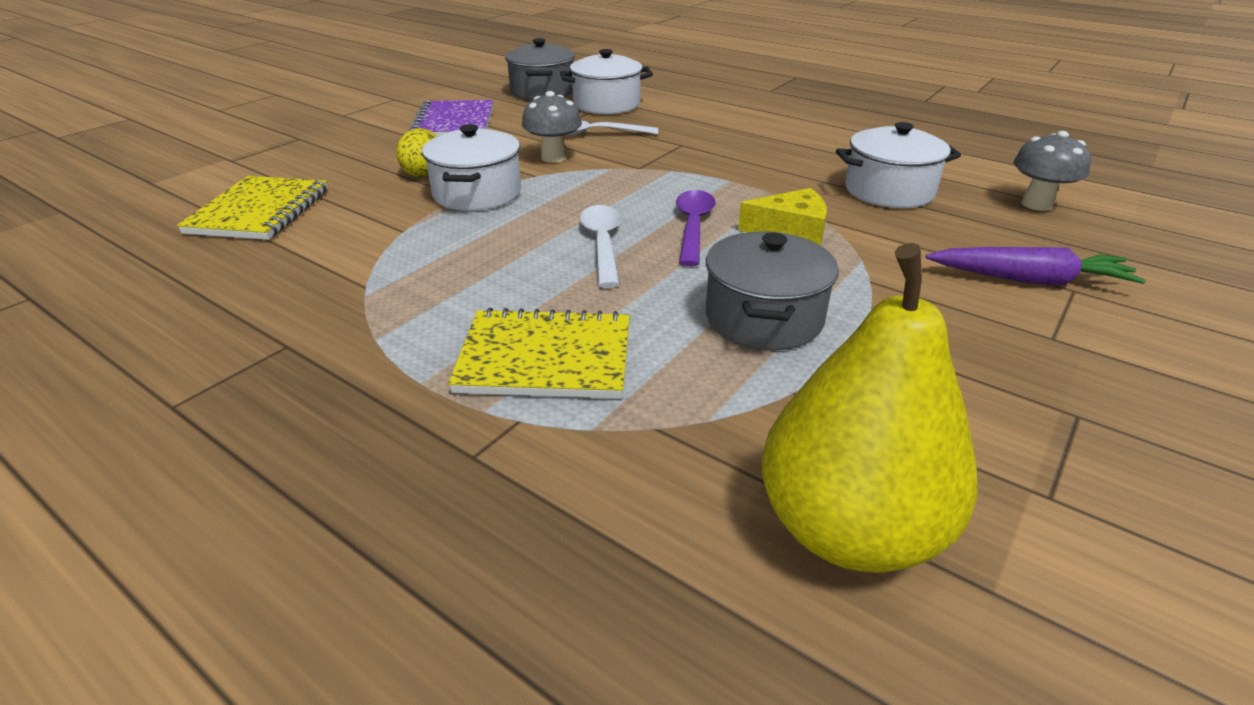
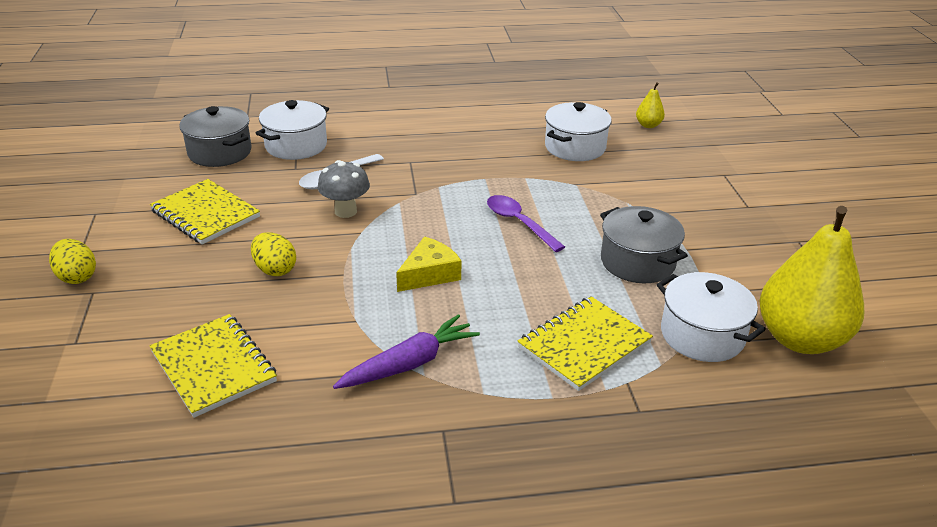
camera: 45 degrees left, 0 degrees up
(310, 127) = (77, 277): none -> yellow egg
(454, 122) = (205, 214): purple notebook -> yellow notebook
(477, 193) = (349, 266): white pot -> white pot (702, 335)
(602, 244) = (493, 261): white spoon -> none
(790, 230) = (569, 200): yellow cheese -> yellow cheese (429, 274)
(1029, 280) = (703, 177): purple carrot -> purple carrot (409, 364)
(1037, 204) = (648, 125): grey mushroom -> yellow pear

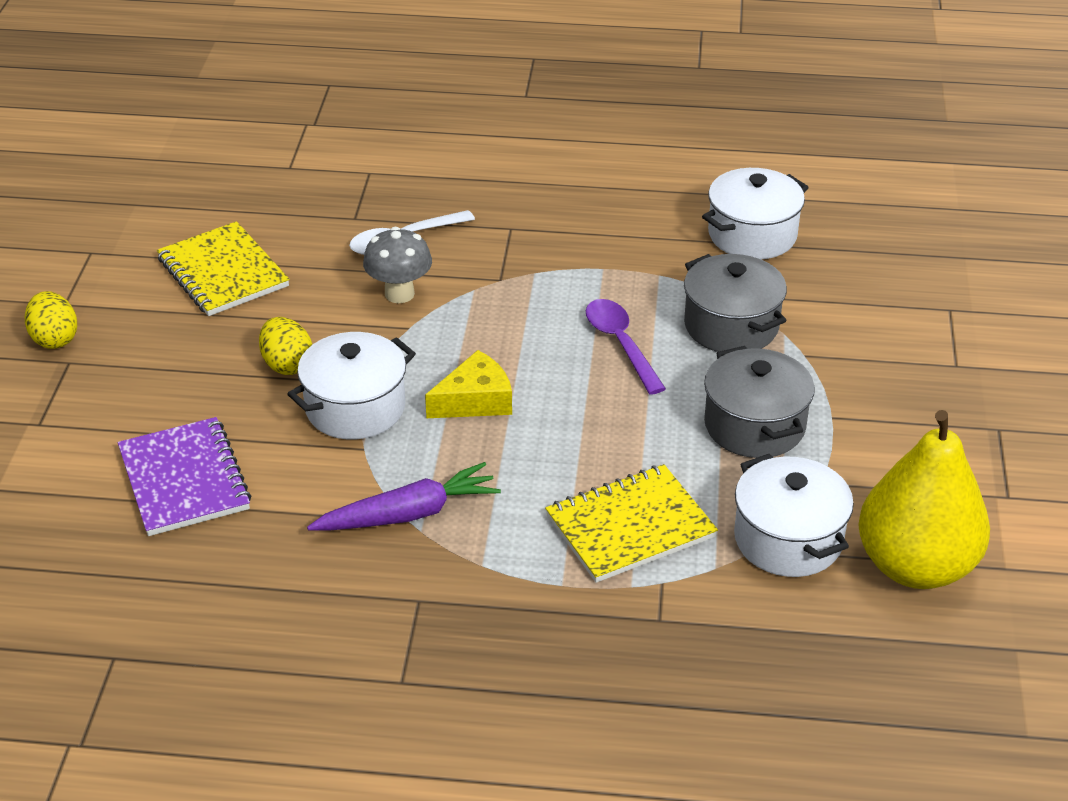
camera: 15 degrees right, 5 degrees up
(213, 367) = (184, 480): yellow notebook -> purple notebook
(220, 152) = (263, 179): grey pot -> grey pot (731, 326)
(296, 145) = (366, 182): white pot -> white pot (355, 408)
(648, 125) = (879, 211): yellow pear -> none

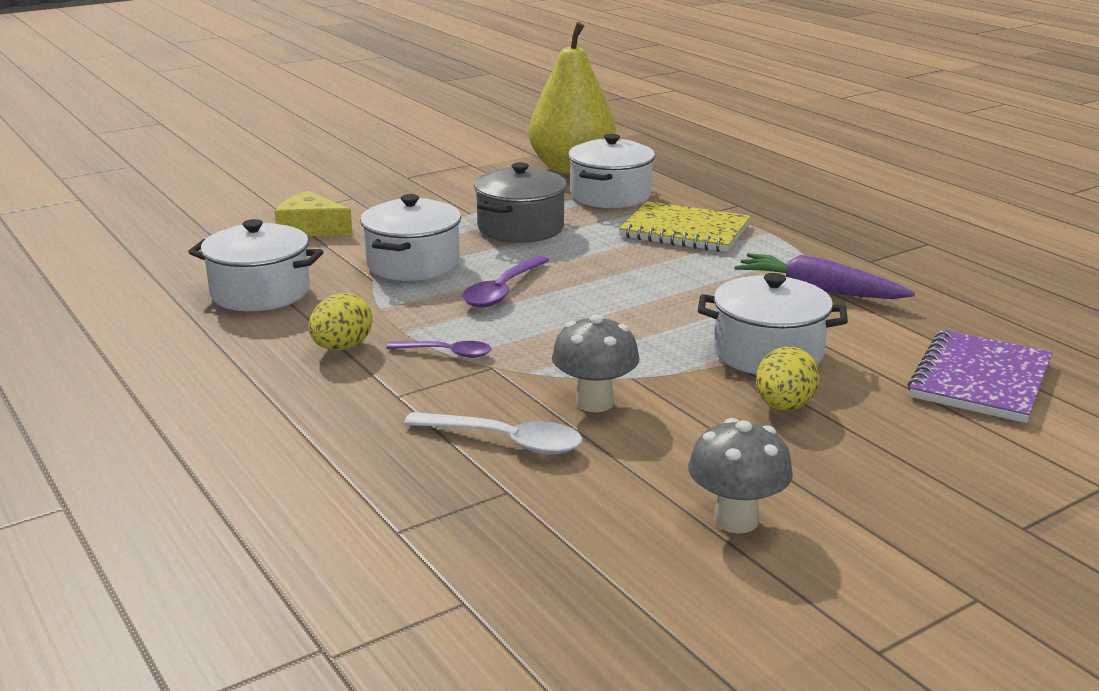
camera: 130 degrees left, 15 degrees down
(55, 339) = (1023, 561): yellow egg -> yellow egg (342, 348)
(223, 272) = (736, 520): yellow notebook -> grey mushroom
(475, 400) = (667, 314): yellow cheese -> yellow cheese (311, 229)
(545, 270) = (446, 353): none -> purple spoon
(731, 326) = (413, 264): grey pot -> white pot

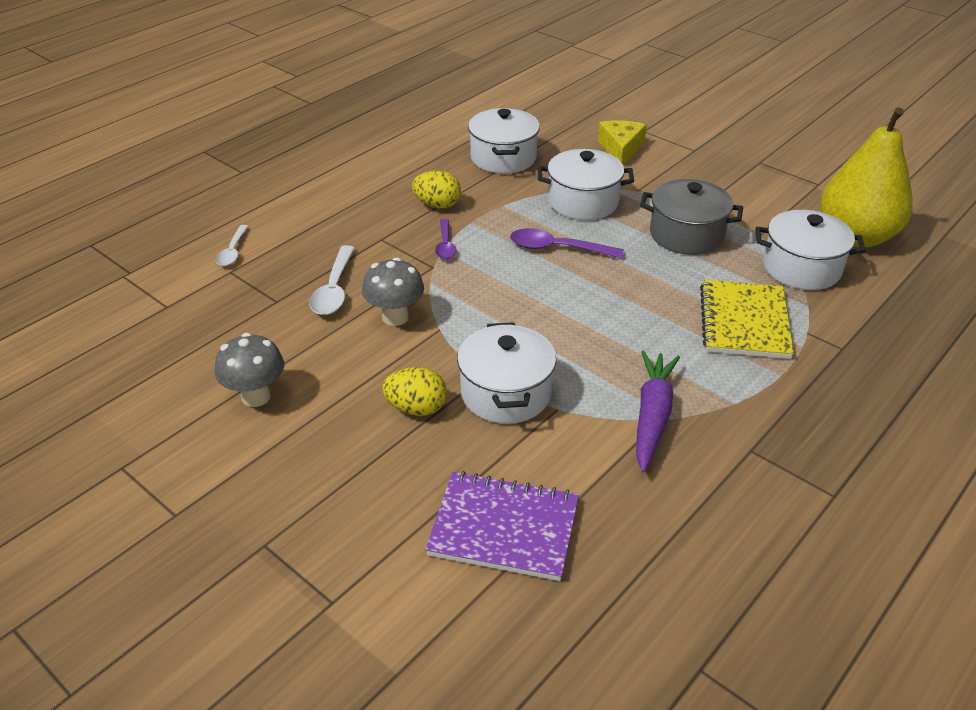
camera: 75 degrees right, 15 degrees up
(336, 526) = (233, 251): none -> white spoon

